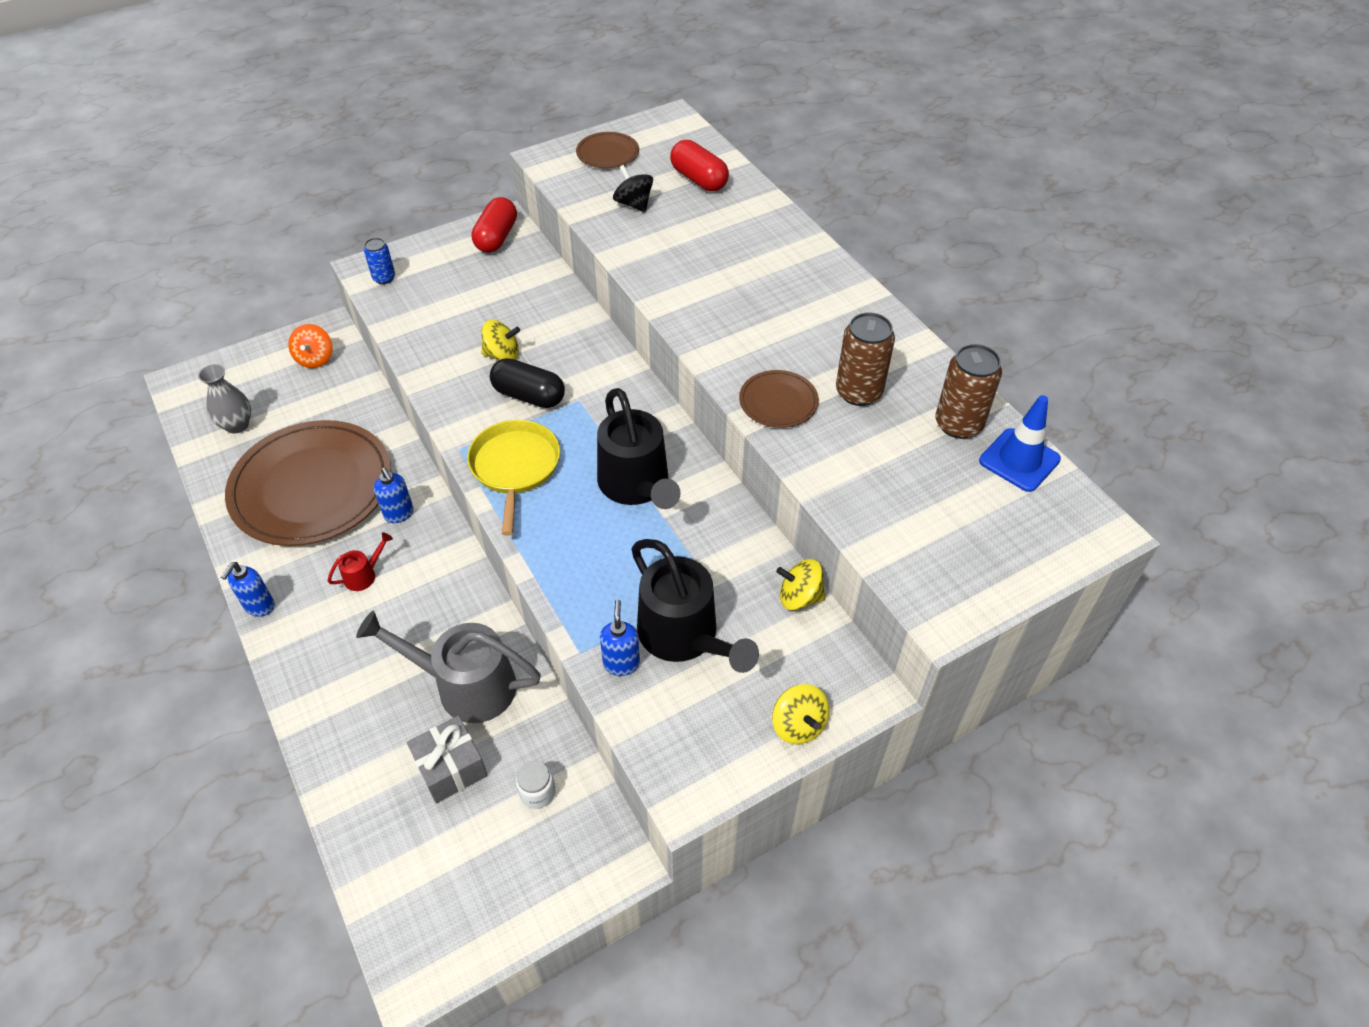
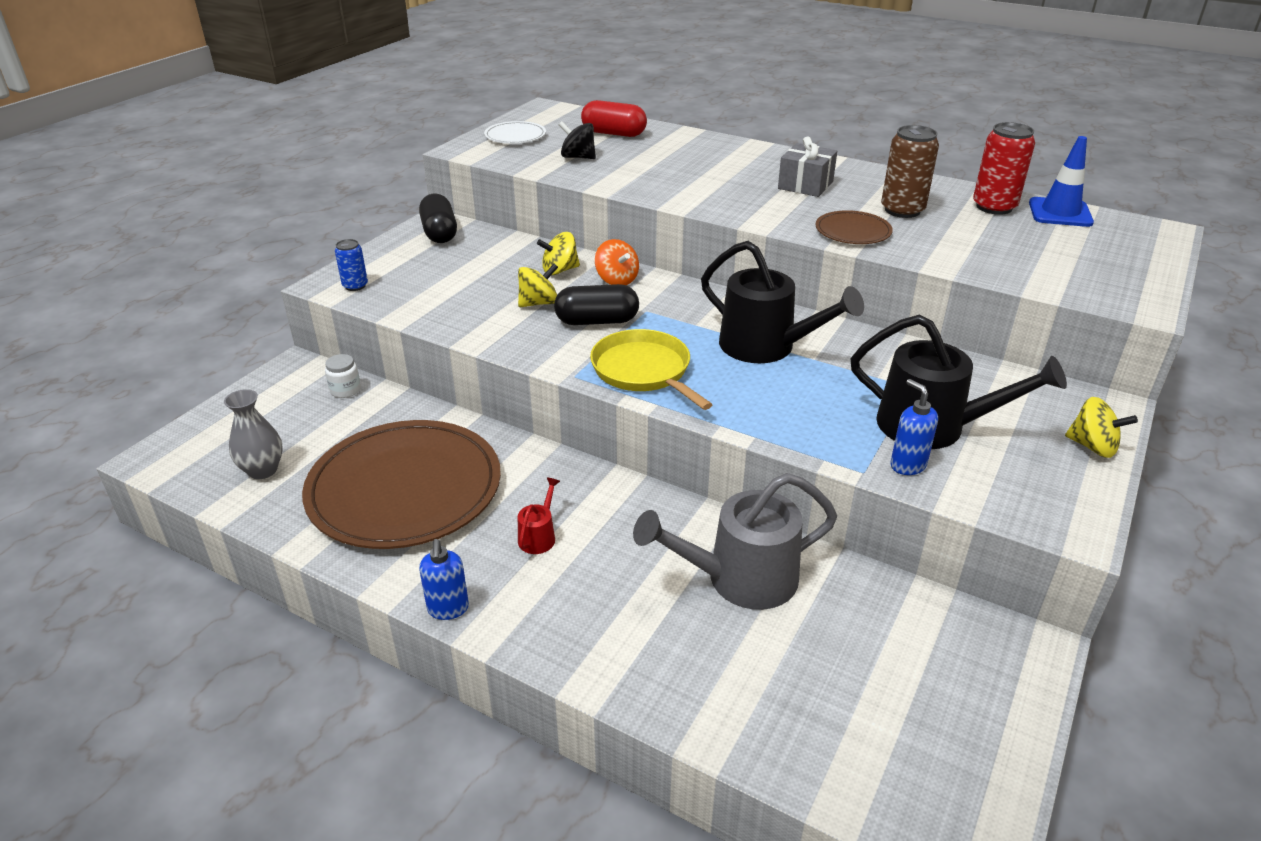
camera: 30 degrees left, 15 degrees down
(315, 359) = (303, 391): orange spinning top -> orange spinning top (617, 280)
(399, 514) = (524, 476): blue soap dispenser -> none
(451, 768) = (801, 650): grey gift -> grey gift (805, 185)
(496, 237) = (439, 233): red capsule -> black capsule
(537, 792) = (902, 630): white jar -> white jar (345, 390)
(607, 153) = (515, 136): brown plate -> white plate
(799, 597) = (983, 369): yellow spinning top -> yellow spinning top (559, 270)
(958, 424) = (994, 207): brown can -> red can

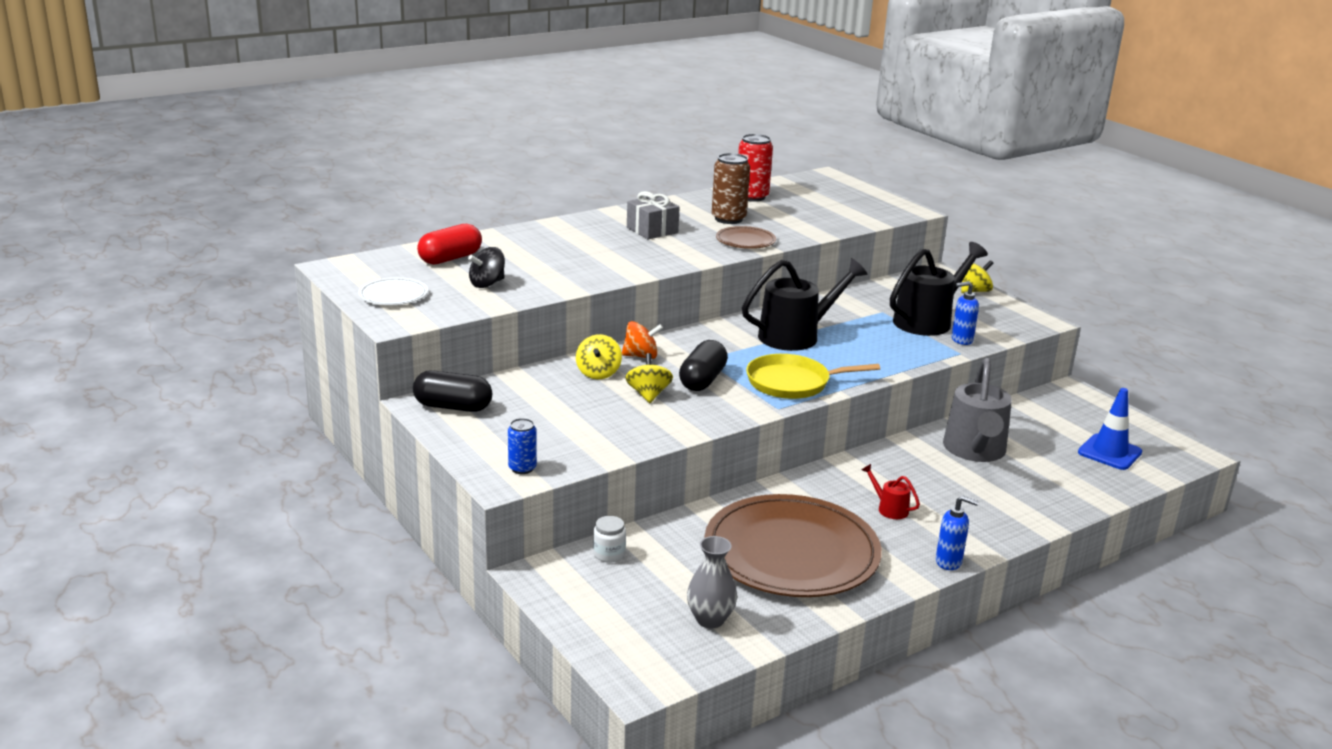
camera: 65 degrees left, 10 degrees down
(1060, 213) = (779, 186): blue traffic cone -> blue traffic cone (1109, 452)

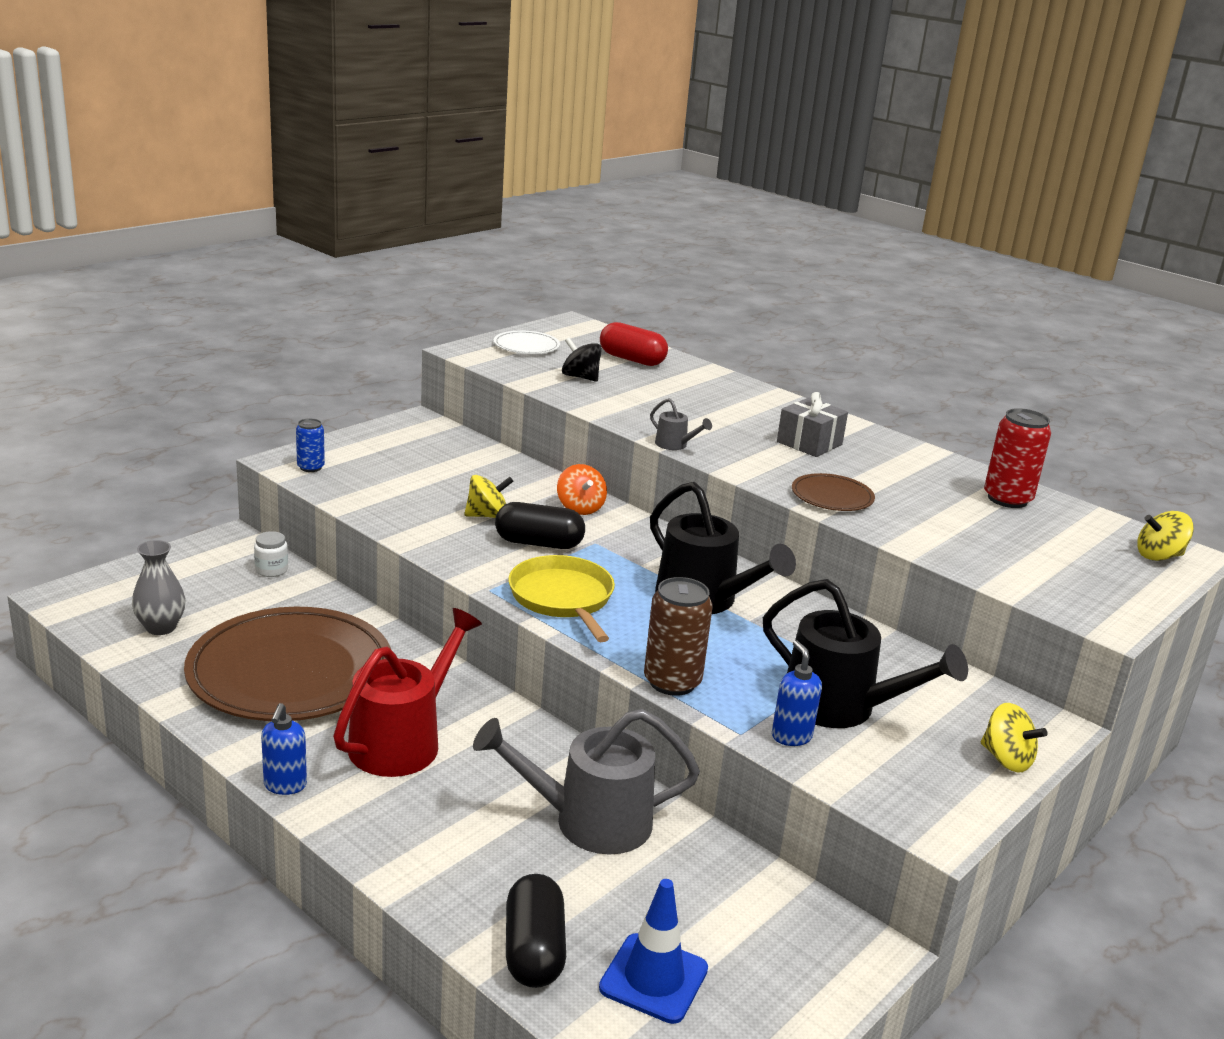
camera: 75 degrees right, 0 degrees up
(453, 407) = (419, 431): black capsule -> black capsule (534, 950)
(598, 373) = (525, 488): yellow spinning top -> yellow spinning top (1158, 556)
(648, 272) = (675, 445): none -> grey watering can
(728, 219) = (901, 485): brown can -> brown can (672, 682)
(889, 508) = (403, 740): red watering can -> red watering can, size x2.27

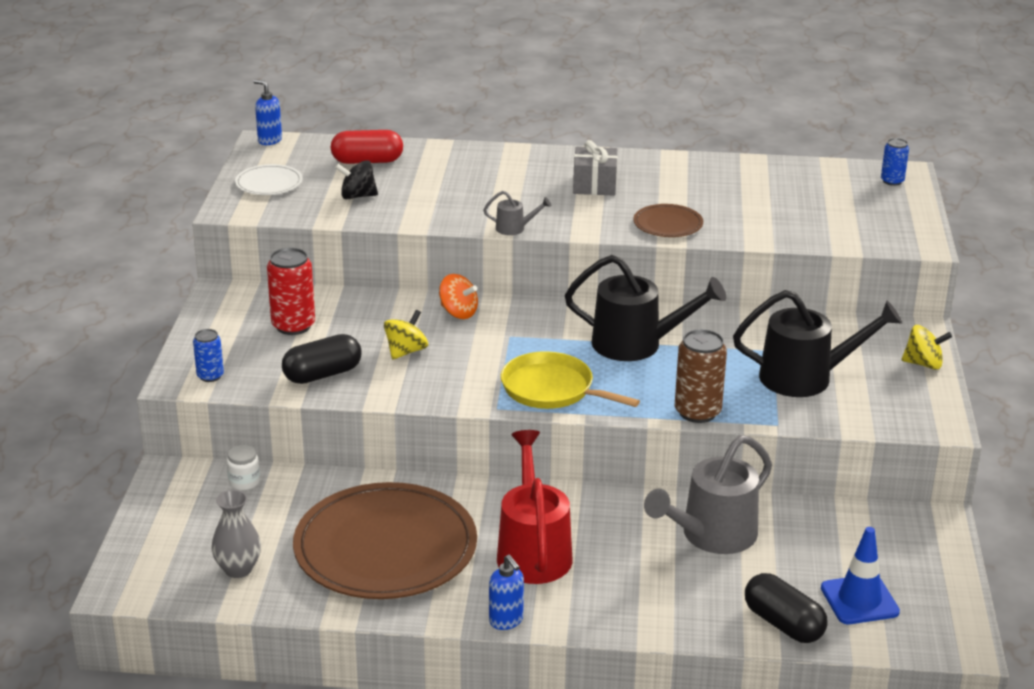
camera: 35 degrees left, 5 degrees up
(539, 543) = (474, 356): black capsule -> black capsule (322, 374)
(791, 736) = (805, 411): blue soap dispenser -> blue soap dispenser (269, 140)
(1007, 499) = (765, 176): red can -> red can (293, 326)
(1158, 556) = (892, 181): yellow spinning top -> blue can

